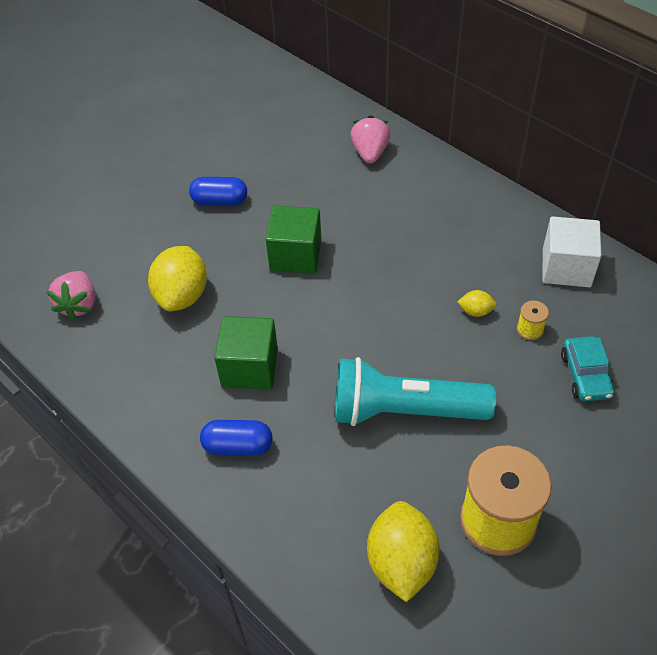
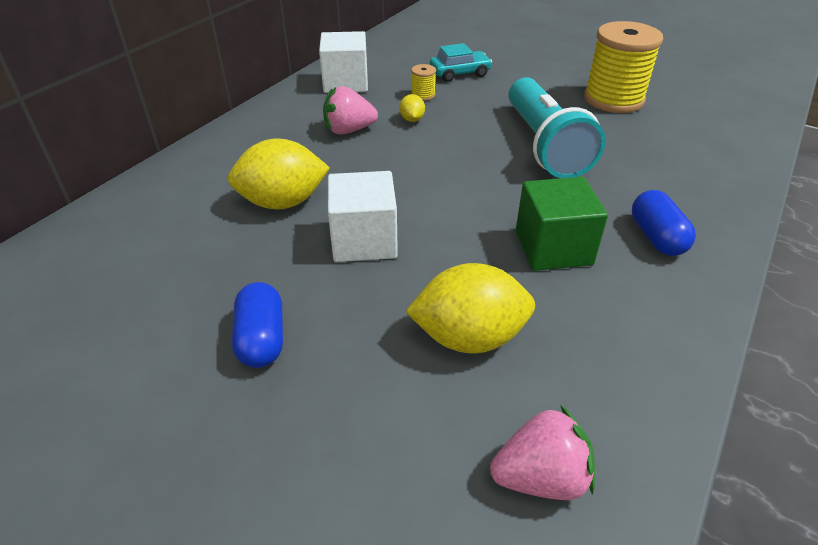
camera: 105 degrees left, 10 degrees down
(295, 255) = (364, 240): green cube -> white cube
(370, 153) = (166, 205): pink strawberry -> pink strawberry (349, 130)
(401, 562) = (685, 134): yellow lemon -> yellow lemon (283, 202)

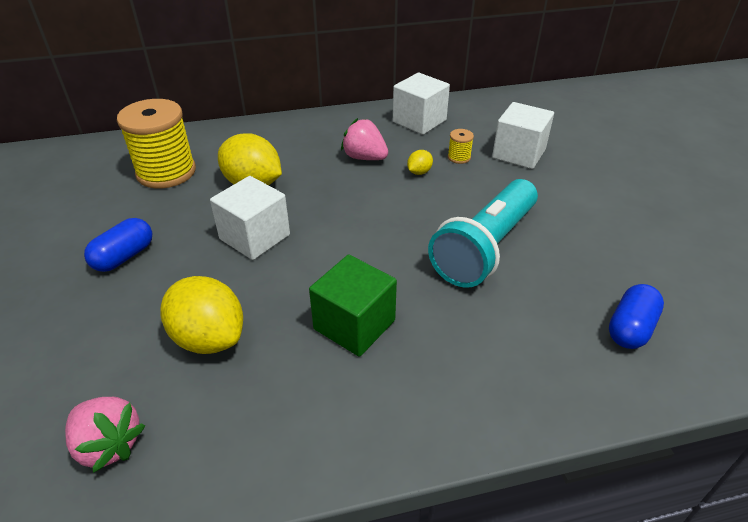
camera: 45 degrees right, 0 degrees up
(460, 73) = (518, 153): turquoise car -> white cube
(613, 99) = (623, 246): yellow spool -> yellow spool (166, 172)
(656, 237) = (444, 376): blue capsule -> blue capsule (630, 328)

